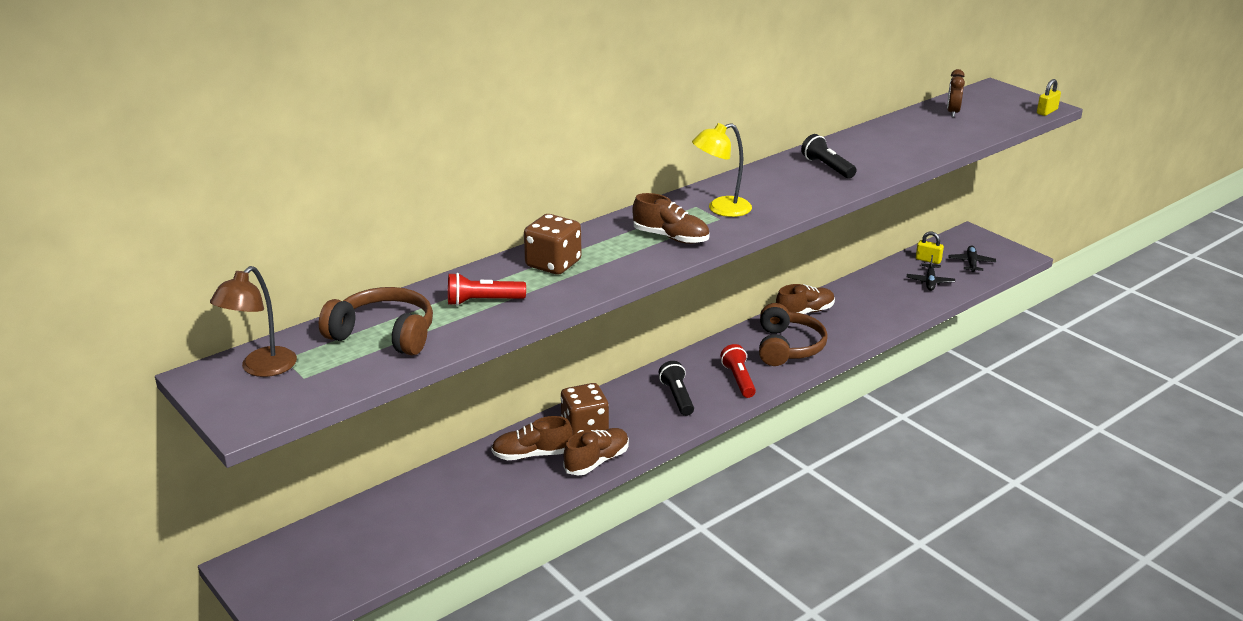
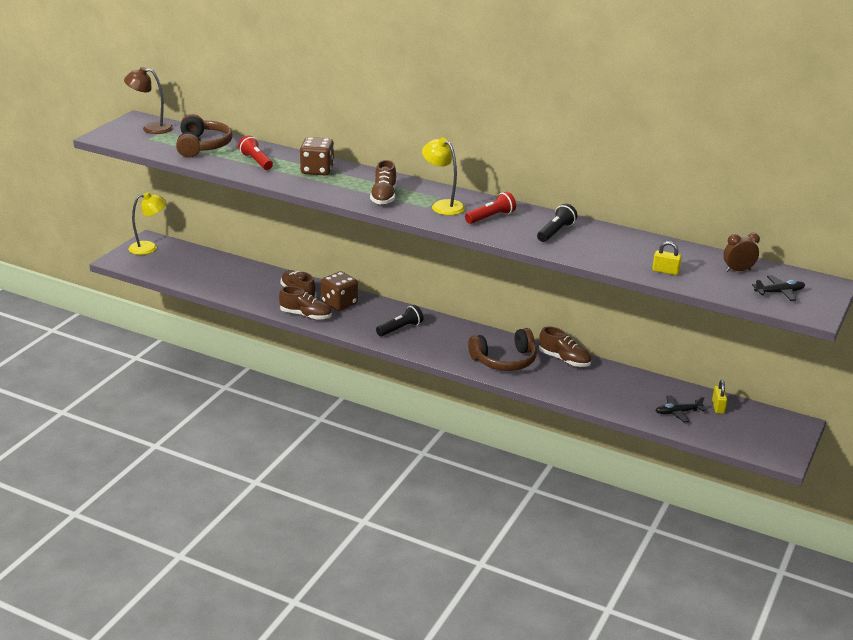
camera: 65 degrees right, 0 degrees up
(270, 571) = (149, 247): none -> yellow lamp
(738, 380) = (442, 348): red flashlight -> red flashlight (491, 217)
(971, 263) = (737, 431): black plane -> black plane (779, 292)
(1047, 111) = (800, 314): yellow padlock -> yellow padlock (665, 271)

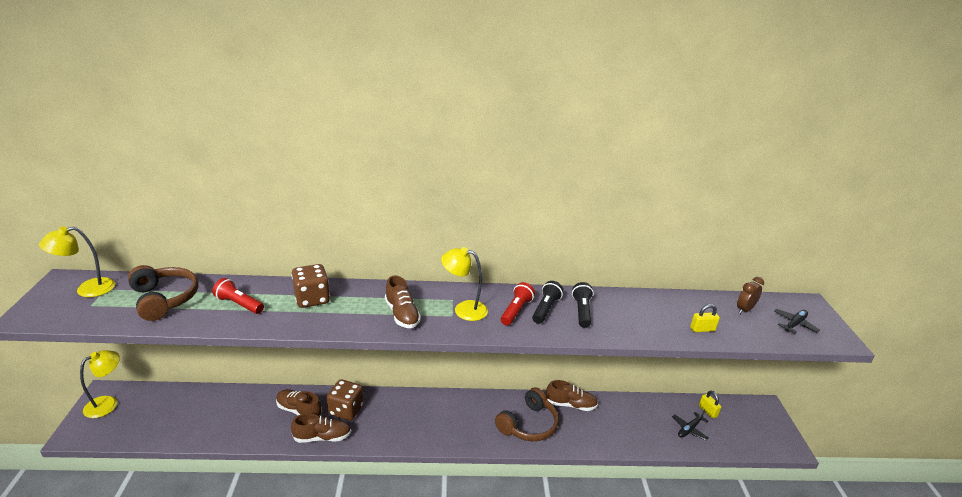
camera: 30 degrees left, 0 degrees up
(151, 128) = (87, 289): brown lamp -> yellow lamp
(400, 328) = (419, 420): black flashlight -> black flashlight (545, 309)

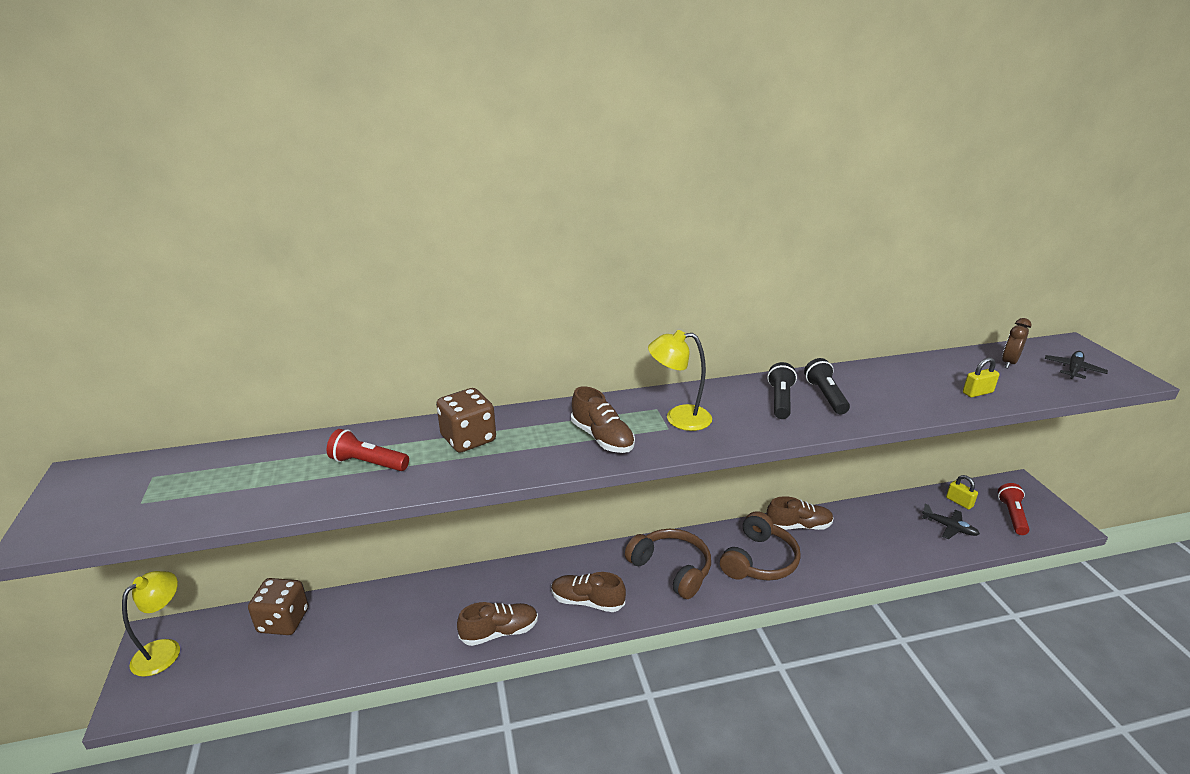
camera: 10 degrees left, 0 degrees up
(87, 289) = (124, 481): yellow lamp -> none
(164, 299) = (252, 475): brown headphones -> brown headphones (671, 569)
(299, 410) = (452, 603): brown shoe -> brown shoe (587, 601)
(346, 410) = (516, 590): brown dice -> brown dice (283, 621)
(516, 311) = (745, 408): red flashlight -> red flashlight (1011, 515)
(689, 429) = (949, 527): black plane -> black plane turned 90 degrees counterclockwise

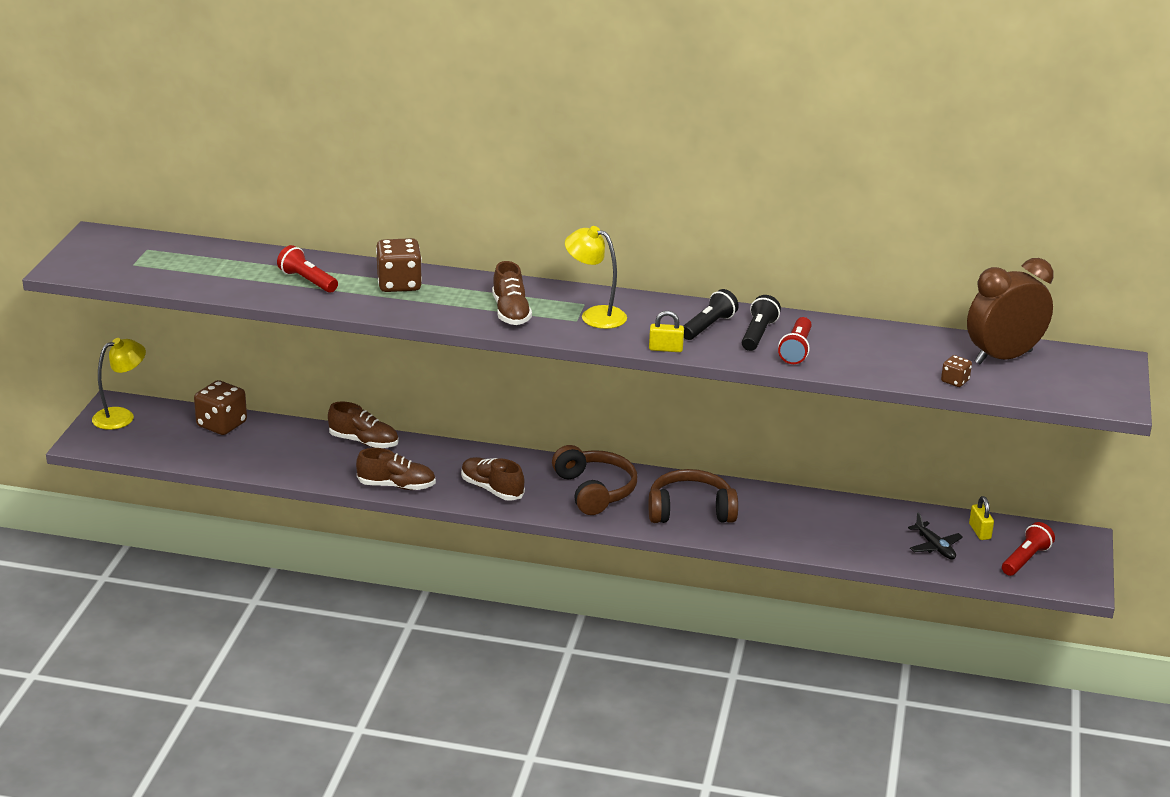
camera: 25 degrees right, 0 degrees up
(759, 560) = (690, 510): brown headphones -> brown headphones turned 150 degrees counterclockwise
(798, 526) = (765, 497): brown shoe -> brown shoe (364, 442)
(872, 402) = (796, 350): none -> red flashlight
(977, 392) = (918, 371): yellow padlock -> yellow padlock (665, 349)
(1009, 363) = (1003, 357): brown clock -> brown clock, size x1.99
(1013, 394) = (955, 381): none -> brown dice
(1073, 370) = (1064, 380): black plane -> none

